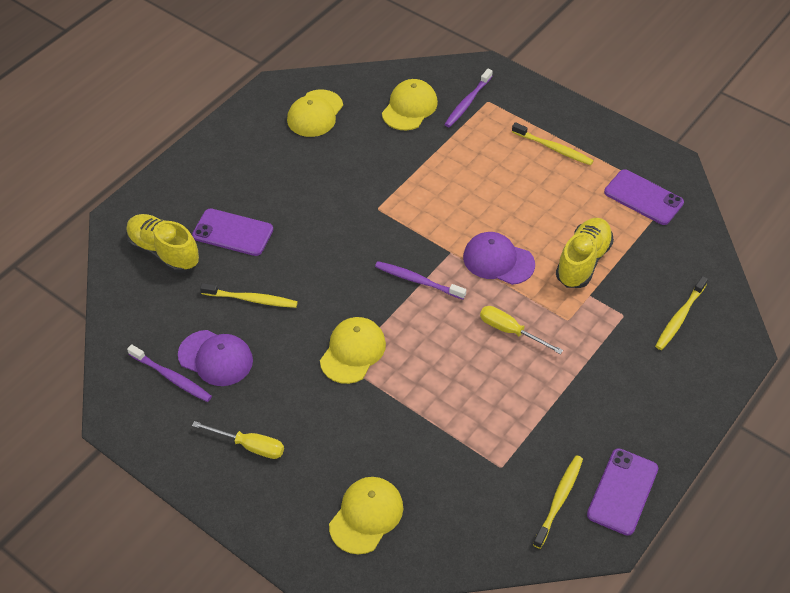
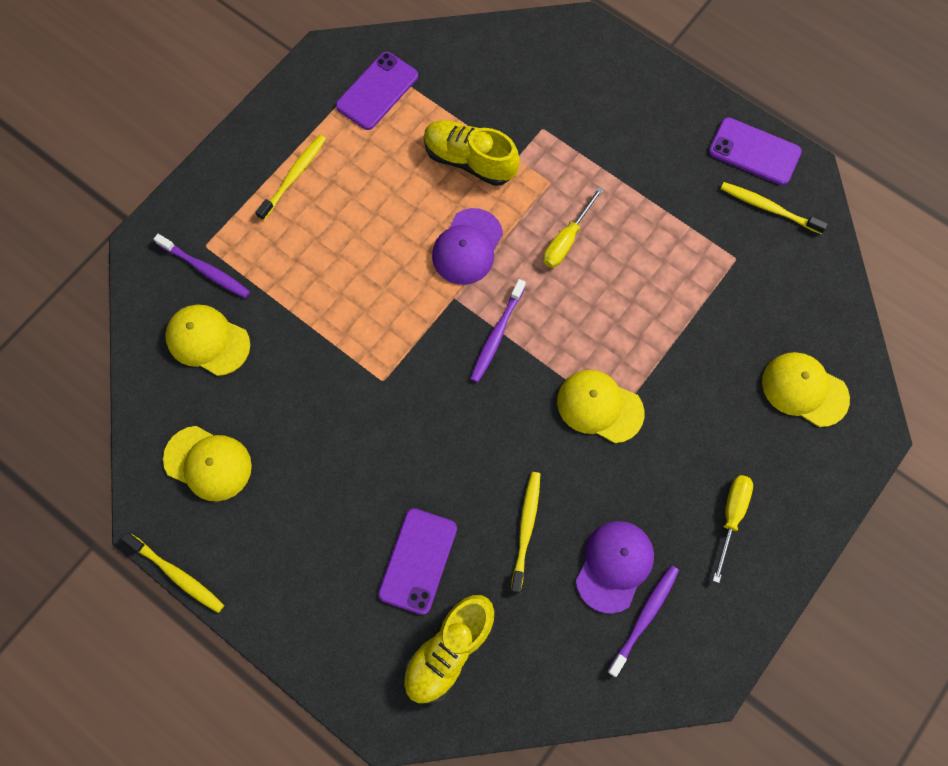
camera: 90 degrees left, 20 degrees up
(679, 318) = (545, 77): yellow toothbrush -> yellow toothbrush (177, 575)

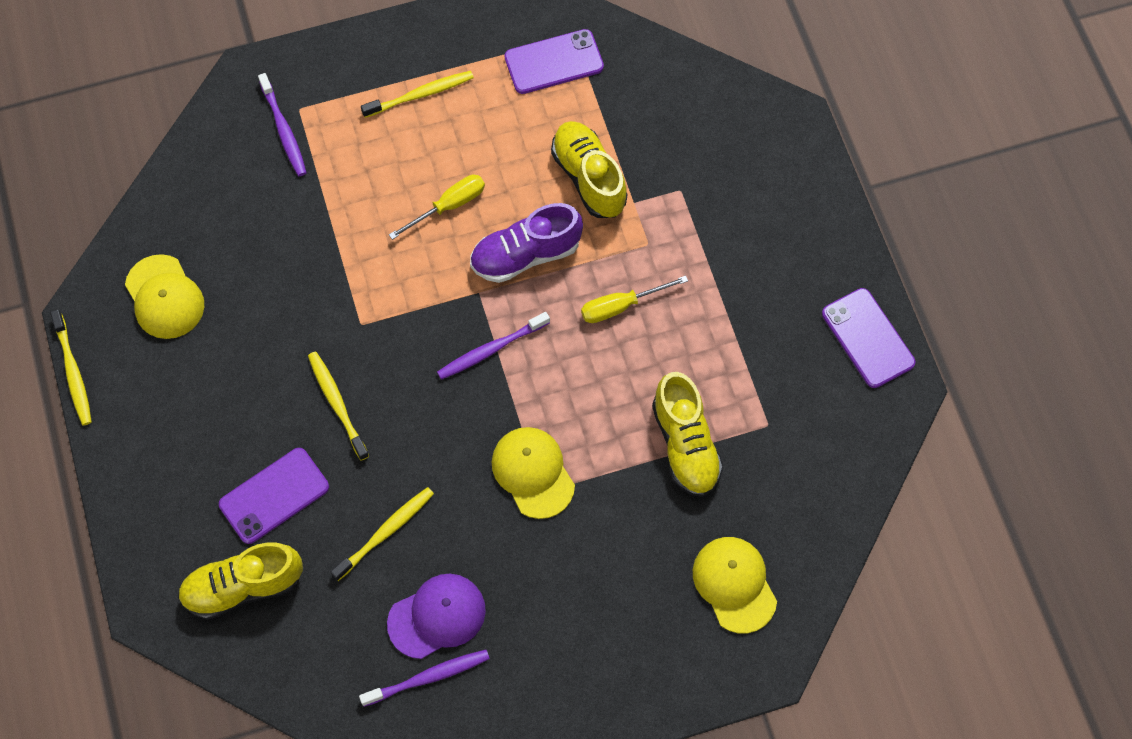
camera: 35 degrees right, 5 degrees down
(208, 340) = (240, 193): yellow cap -> none
(467, 247) = (525, 255): purple cap -> purple shoe
(691, 311) = (685, 445): none -> yellow shoe
(731, 516) = (574, 647): yellow screwdriver -> yellow screwdriver (449, 206)
(768, 208) = (838, 398): yellow toothbrush -> yellow toothbrush (337, 403)

